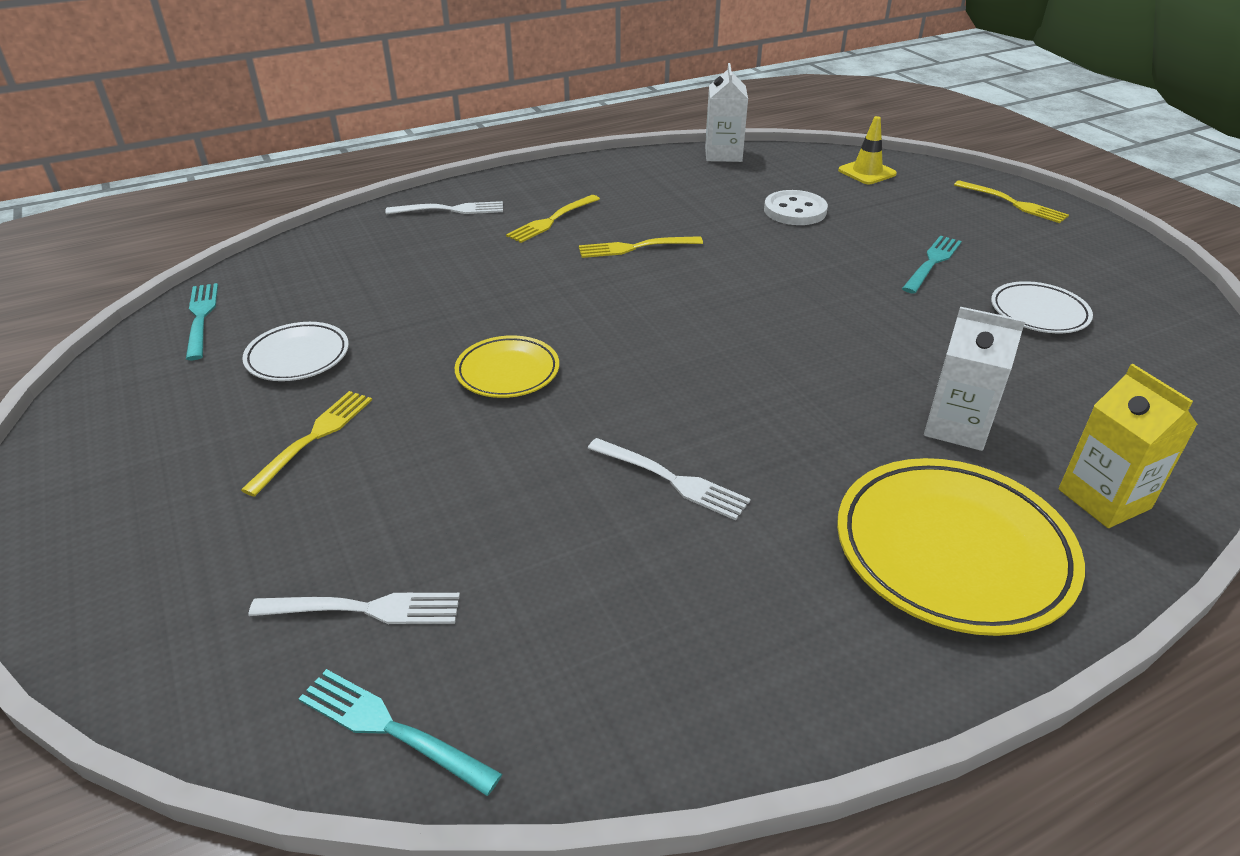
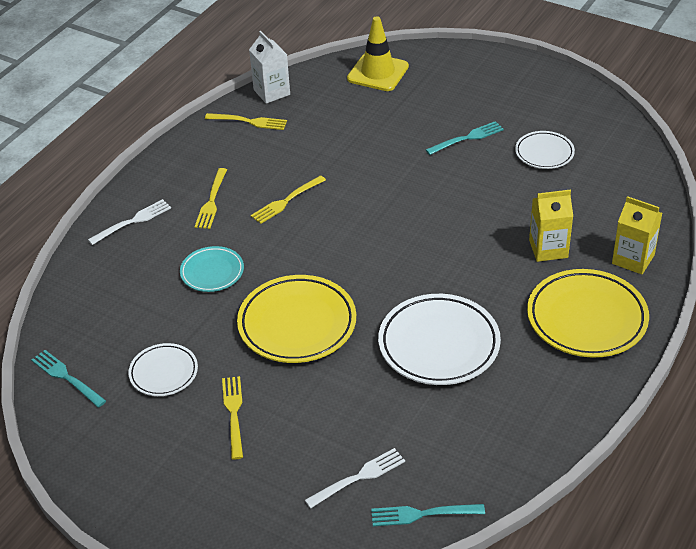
camera: 30 degrees left, 5 degrees up
(474, 282) = (212, 272): none -> turquoise plate
(507, 372) = (297, 324): yellow plate -> yellow plate, size x1.77
(671, 480) = (439, 344): white fork -> white plate
(795, 211) = (359, 127): white button -> none
(867, 172) = (378, 72): yellow traffic cone -> yellow traffic cone, size x1.55
(932, 262) = (467, 138): turquoise fork -> turquoise fork turned 60 degrees clockwise
(956, 427) = (548, 249): white carton -> yellow carton
(1013, 203) = (482, 67): yellow fork -> yellow fork (249, 121)

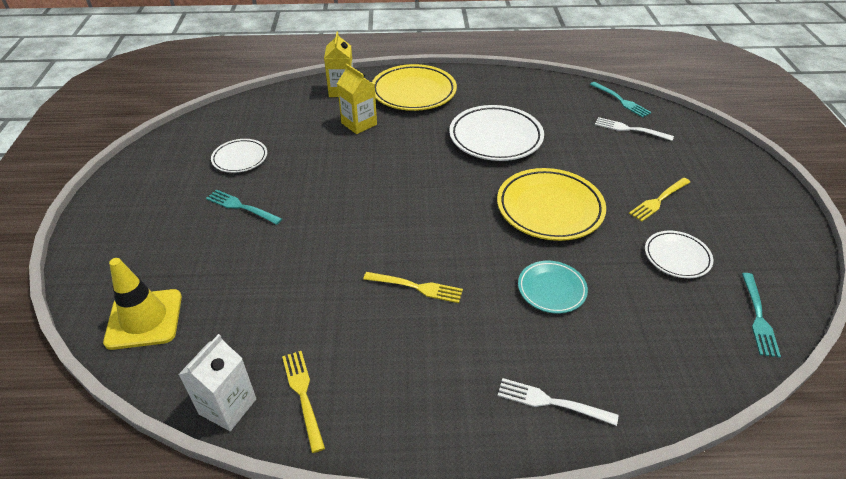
camera: 125 degrees left, 0 degrees up
(211, 201) = (463, 348): yellow fork -> none

